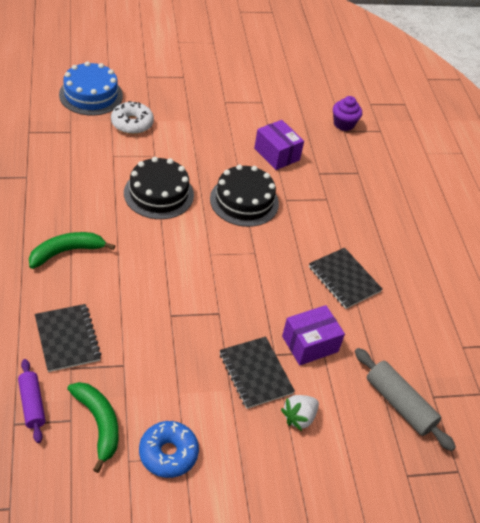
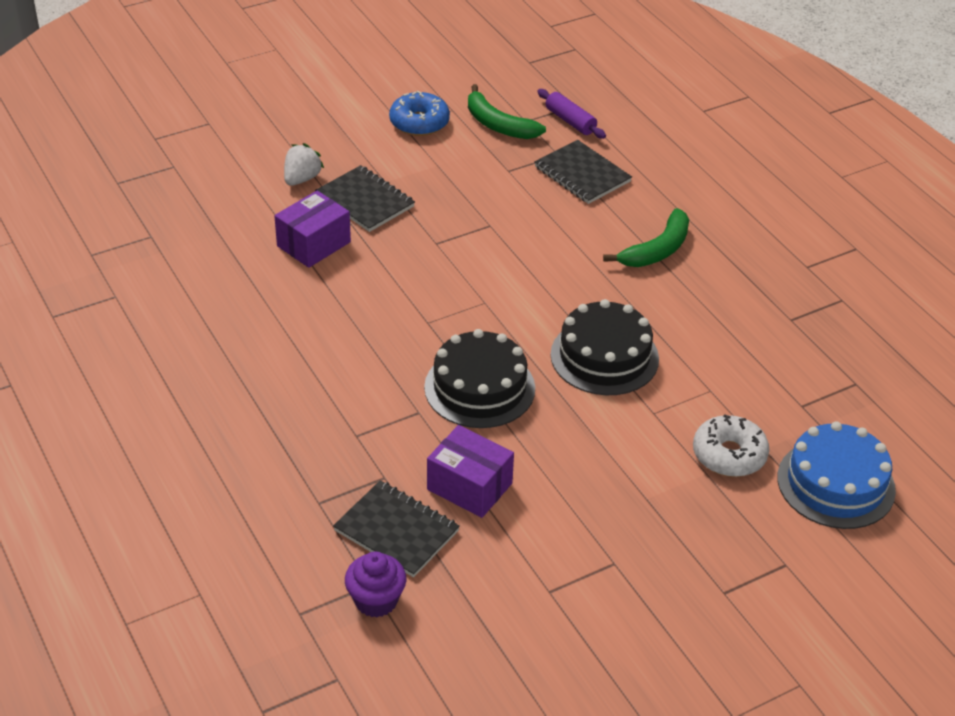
camera: 165 degrees right, 5 degrees down
(344, 279) = (293, 327): black notebook -> black notebook (396, 531)
(399, 404) = (191, 218): grey rolling pin -> none

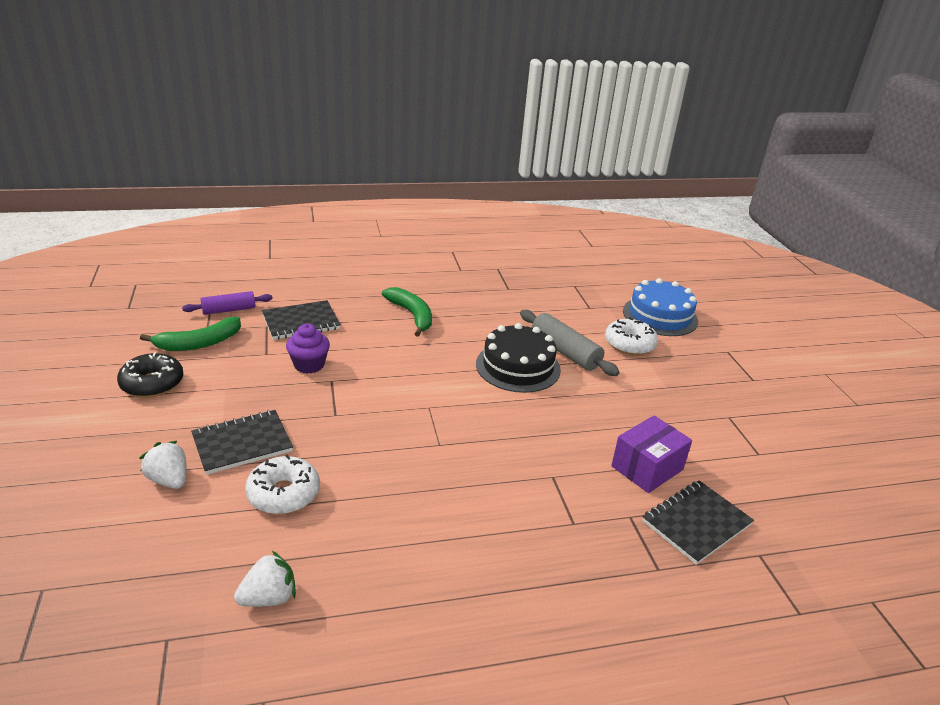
camera: 75 degrees left, 10 degrees down
(202, 271) = (269, 598): none -> white strawberry
(314, 244) = (283, 494): purple box -> white donut
(376, 600) = (778, 555): purple cupcake -> purple cupcake (309, 365)
(419, 122) = (152, 383): blue donut -> black donut
(479, 388) = (533, 435): black cake -> none
(666, 394) = (565, 352): none -> grey rolling pin

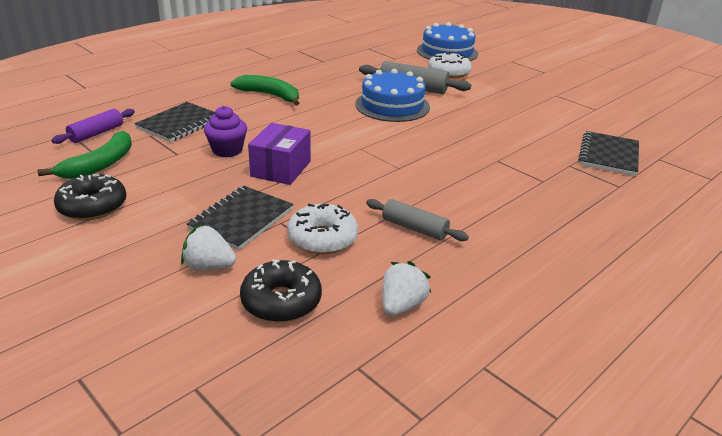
camera: 30 degrees left, 0 degrees up
(183, 542) = (281, 301): none -> black donut
(374, 520) = (414, 228): none -> grey rolling pin
(518, 367) = (392, 105): black cake -> blue cake
(647, 468) = (546, 136): purple box -> purple box (281, 169)

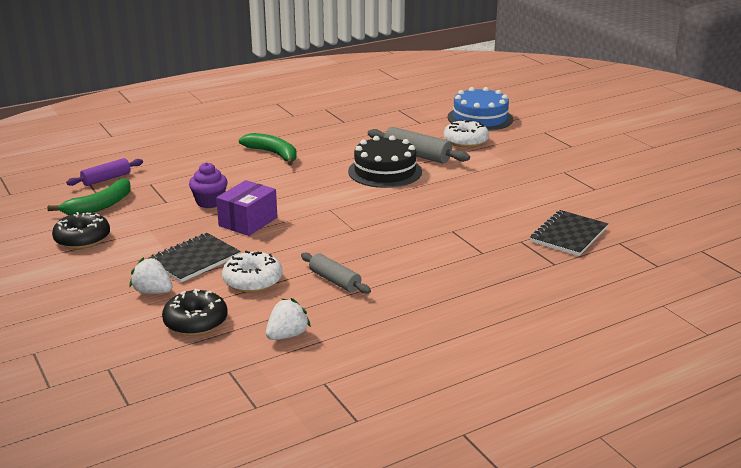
camera: 15 degrees right, 5 degrees down
(179, 124) = (179, 175): black notebook -> none
(392, 105) = (385, 171): blue cake -> black cake

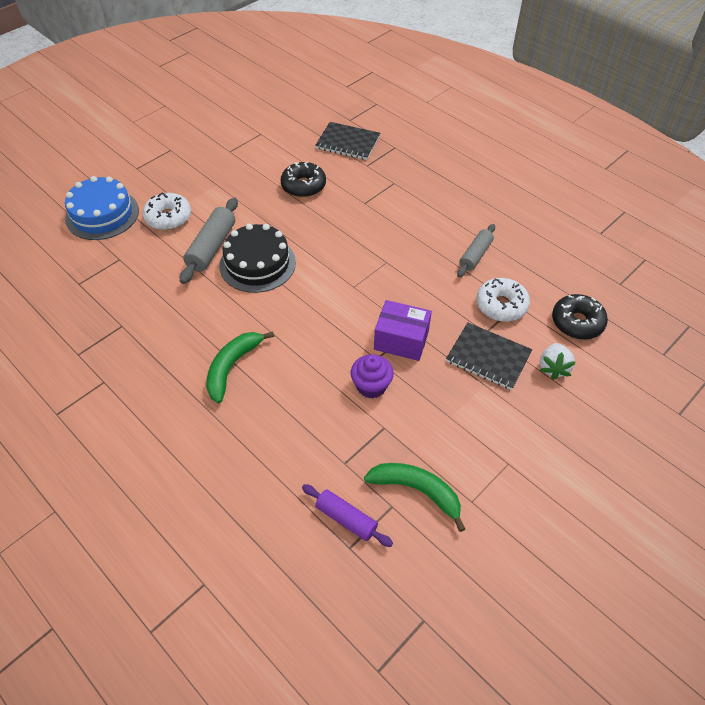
camera: 105 degrees left, 25 degrees up
(82, 239) = (494, 471): black donut -> black donut (303, 186)
(287, 335) = (561, 264): white strawberry -> none

